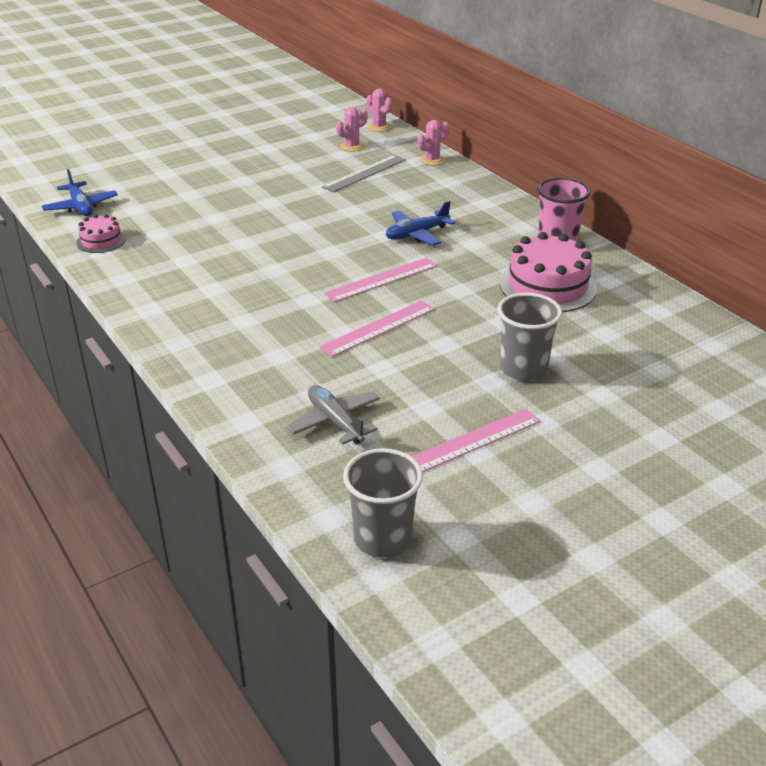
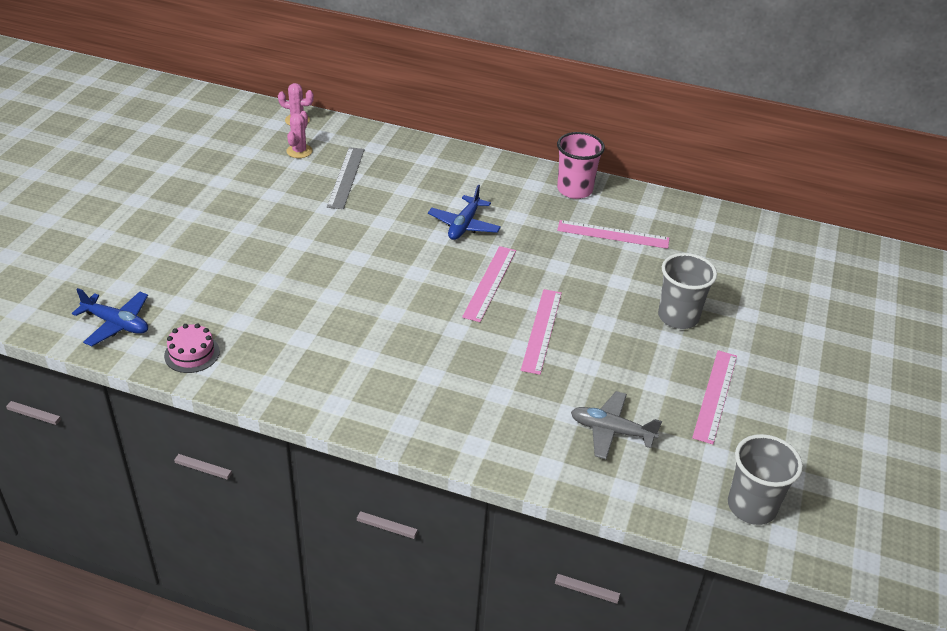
camera: 40 degrees left, 5 degrees up
(432, 160) = (387, 141): pink cactus -> none
(548, 286) = (613, 234): pink cake -> pink ruler

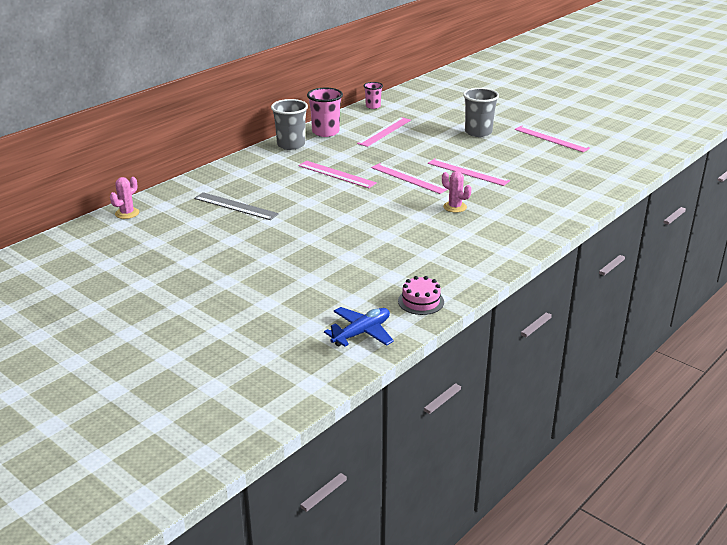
camera: 65 degrees left, 10 degrees down
(299, 151) = (177, 219): pink cactus -> pink cactus (455, 207)
(464, 225) = (336, 174): blue plane -> pink ruler
(611, 431) = (569, 171): grey plane -> none
(685, 208) = (373, 106): none -> pink cup
(751, 506) = (639, 150): grey cup -> grey cup (291, 145)

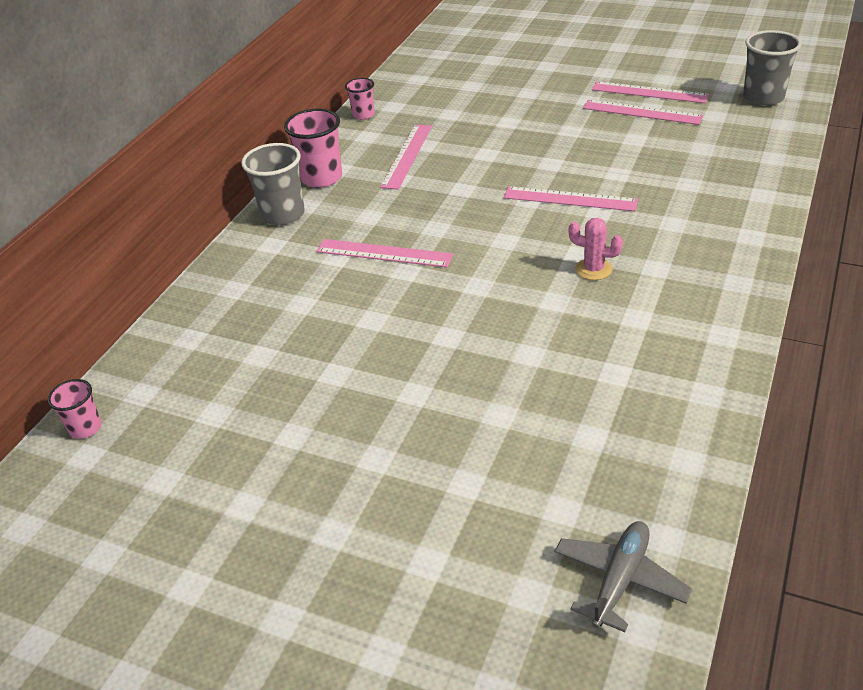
camera: 15 degrees left, 10 degrees up
(127, 213) = (85, 428): pink cactus -> pink cup
(235, 206) = (261, 360): grey ruler -> none
(361, 333) = (619, 580): blue plane -> grey plane
(409, 178) = (494, 232): pink ruler -> pink ruler (649, 92)
(421, 301) = (666, 477): pink cake -> none
(478, 132) = (538, 125): grey cup -> grey cup (763, 98)

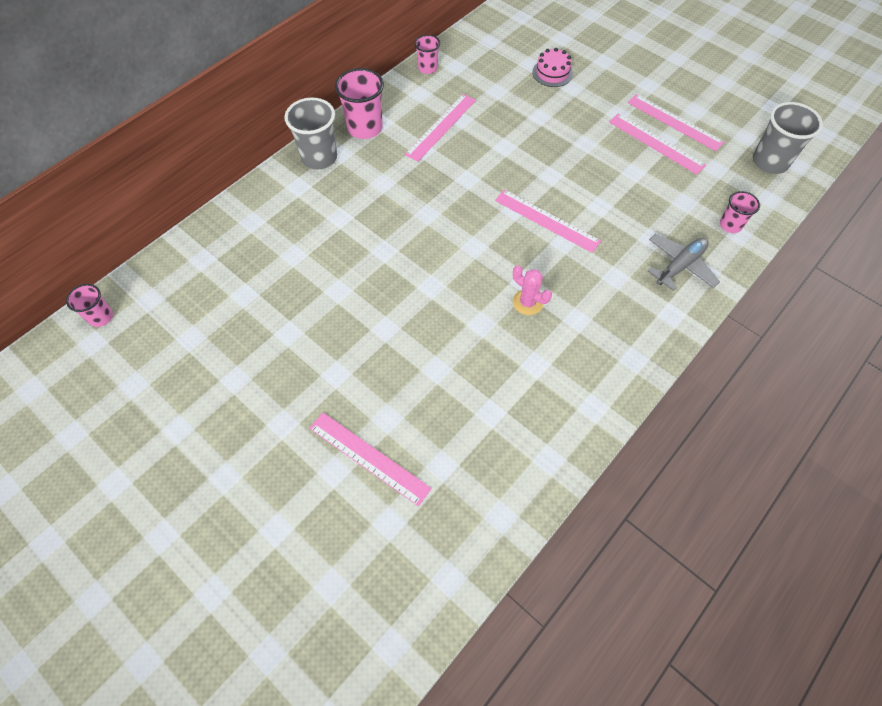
camera: 15 degrees right, 20 degrees up
(384, 253) = (376, 226): pink ruler -> pink ruler (369, 458)
(500, 87) = (552, 73): none -> pink cake
(619, 580) = (398, 601): grey plane -> grey plane (679, 266)
(759, 153) = (730, 225): none -> pink cup

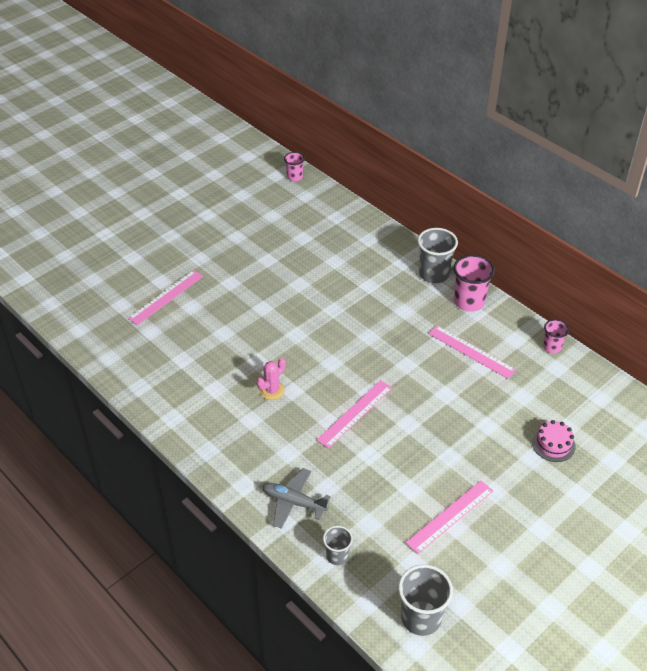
camera: 95 degrees right, 15 degrees down
(674, 122) = (482, 540): pink ruler -> none
(679, 266) = (294, 502): grey plane -> grey plane turned 150 degrees clockwise
(730, 225) = (337, 556): pink cup -> grey cup

